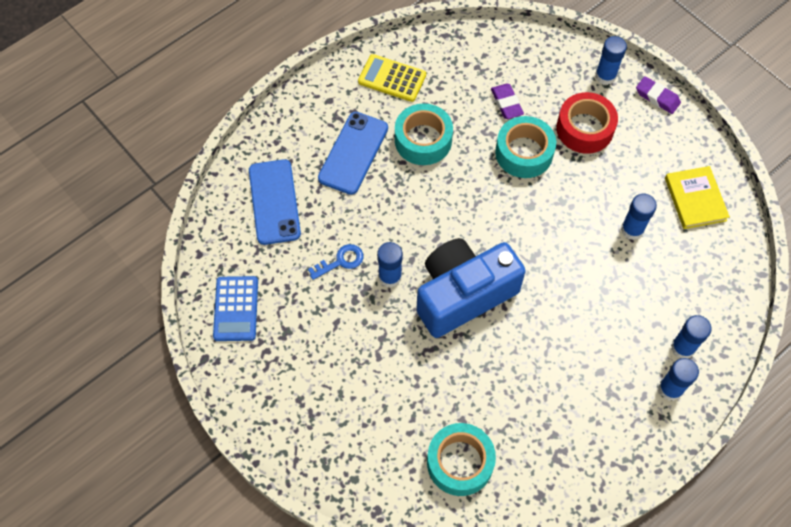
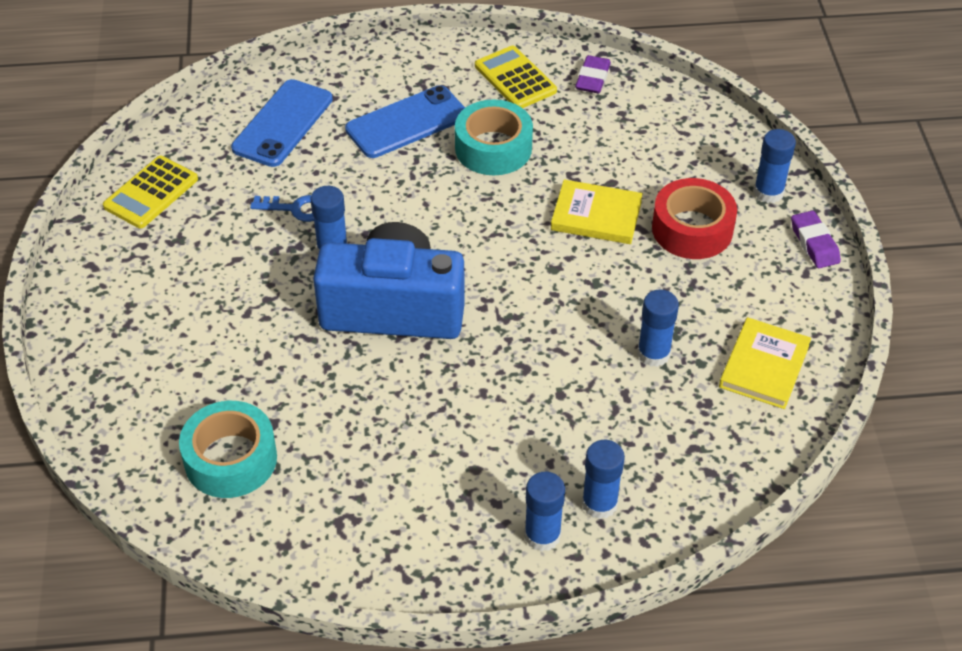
camera: 35 degrees right, 15 degrees down
(236, 309) = (151, 193): blue calculator -> yellow calculator
(506, 103) = (622, 161): purple eraser -> purple eraser (592, 78)
(524, 153) = (596, 215): turquoise tape -> yellow book

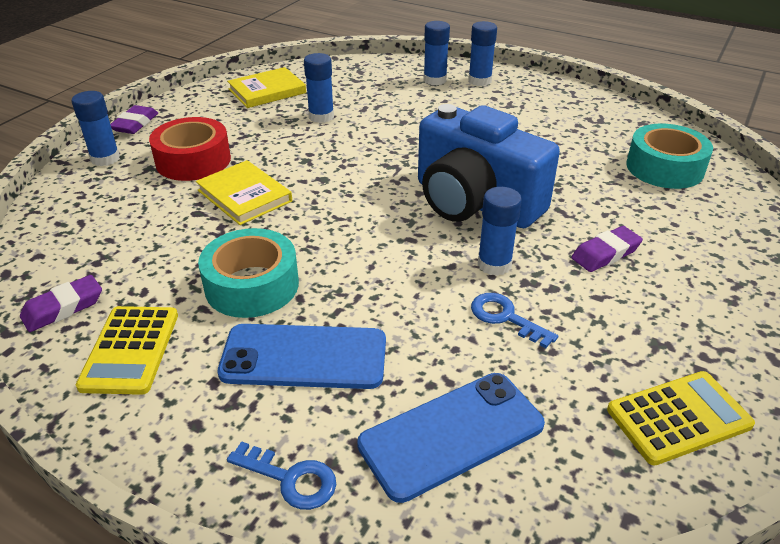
camera: 145 degrees left, 10 degrees down
(247, 304) = (605, 254): none -> purple eraser
(352, 68) = (290, 479): none -> blue key

